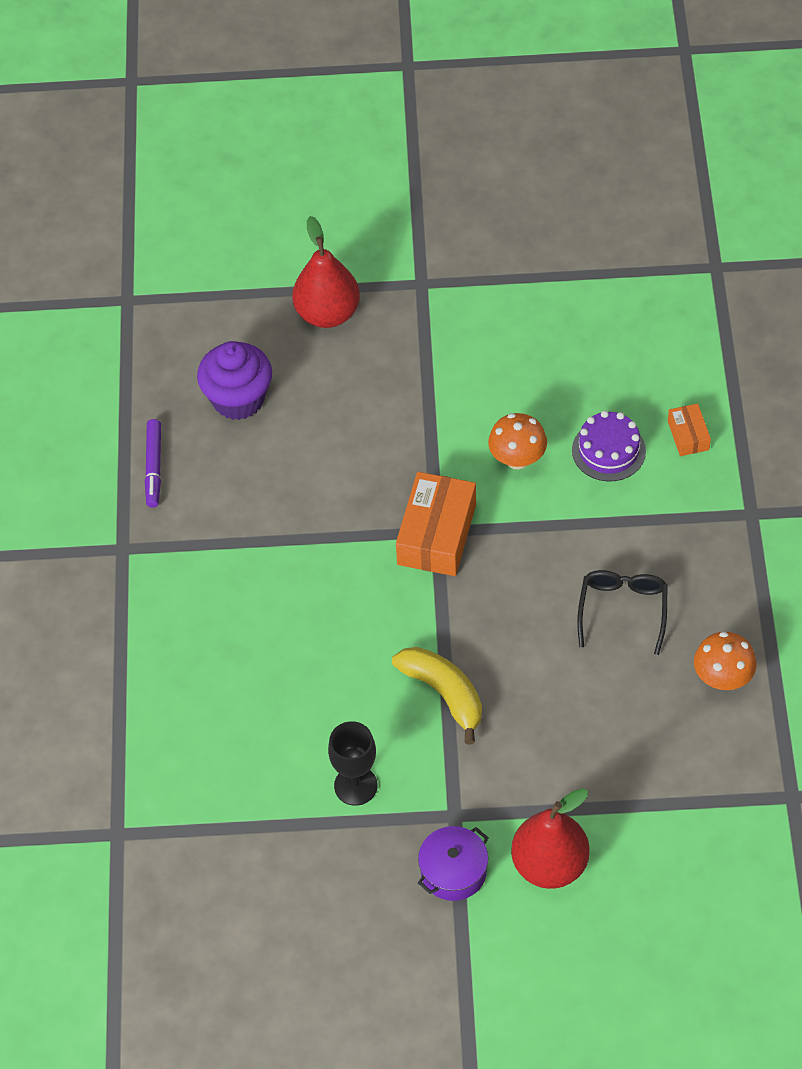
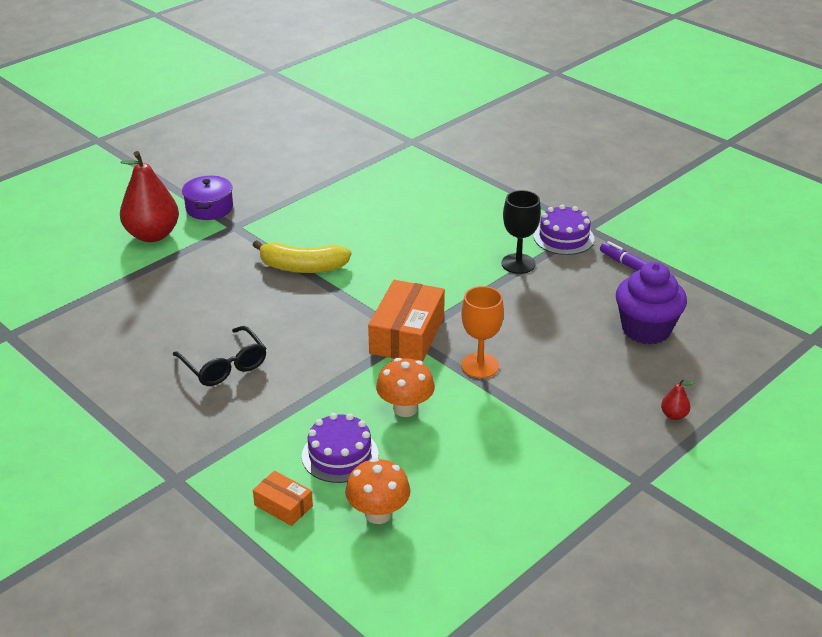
camera: 135 degrees right, 20 degrees down
(161, 552) = (563, 237): none -> purple cake
(327, 313) = (674, 415): red pear -> red pear, size x0.41
(355, 786) = (308, 210): black goblet -> black goblet (518, 264)
(414, 459) = (480, 365): none -> orange goblet
(436, 534) = (407, 335): orange box -> orange box turned 45 degrees clockwise
(722, 678) = (111, 368): orange mushroom -> orange mushroom (378, 513)

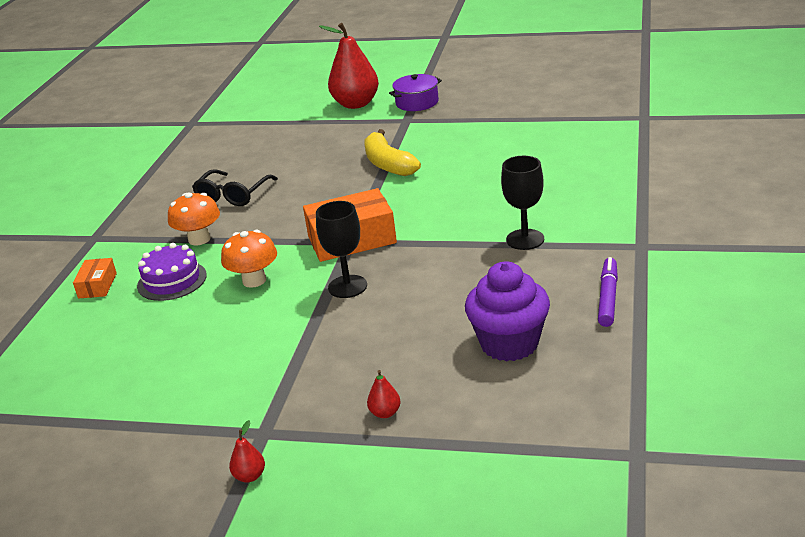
camera: 60 degrees right, 5 degrees down
(378, 513) = (117, 325): orange mushroom -> orange mushroom (199, 239)
(480, 365) = (347, 286): orange goblet -> black goblet
(563, 237) = (603, 241): purple cake -> none
(690, 508) = (250, 476): none -> red pear

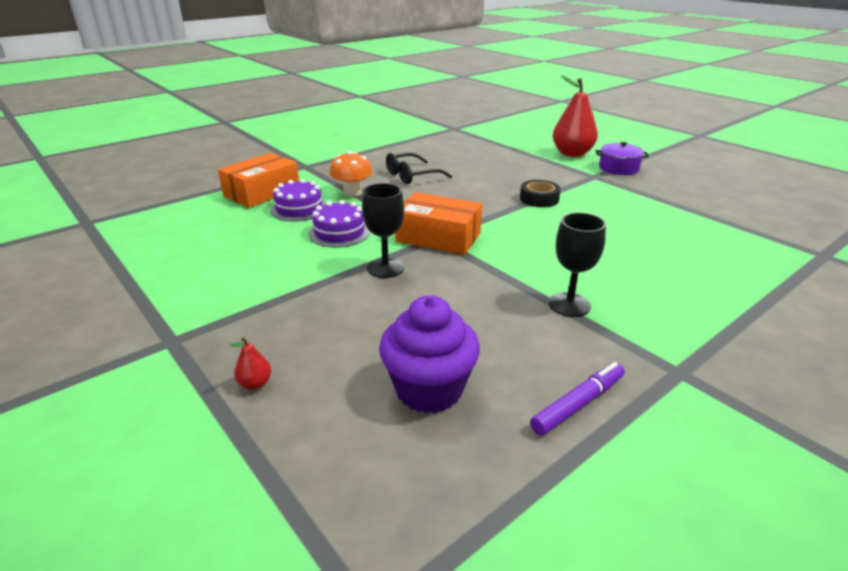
camera: 35 degrees right, 0 degrees up
(97, 285) = (262, 192): orange box -> orange box, size x1.93
(250, 476) = (110, 368): red pear -> none
(254, 280) = (339, 232): orange mushroom -> purple cake
(388, 164) = (539, 199): yellow banana -> black tape

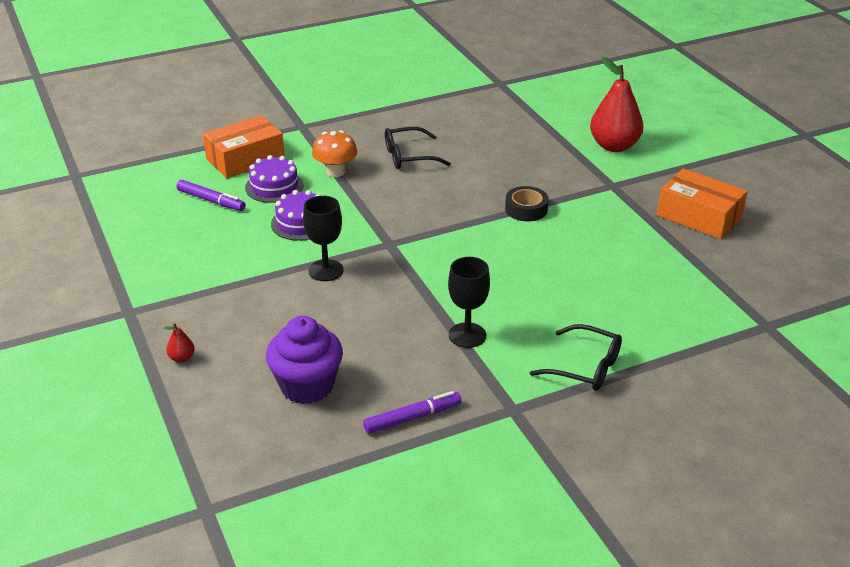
camera: 15 degrees right, 5 degrees up
(239, 226) = (211, 200): none -> purple marker
(438, 237) = (392, 243): orange box -> orange box (699, 216)
(618, 168) = (651, 177): purple pot -> none
(710, 316) = (585, 367): none -> black glasses

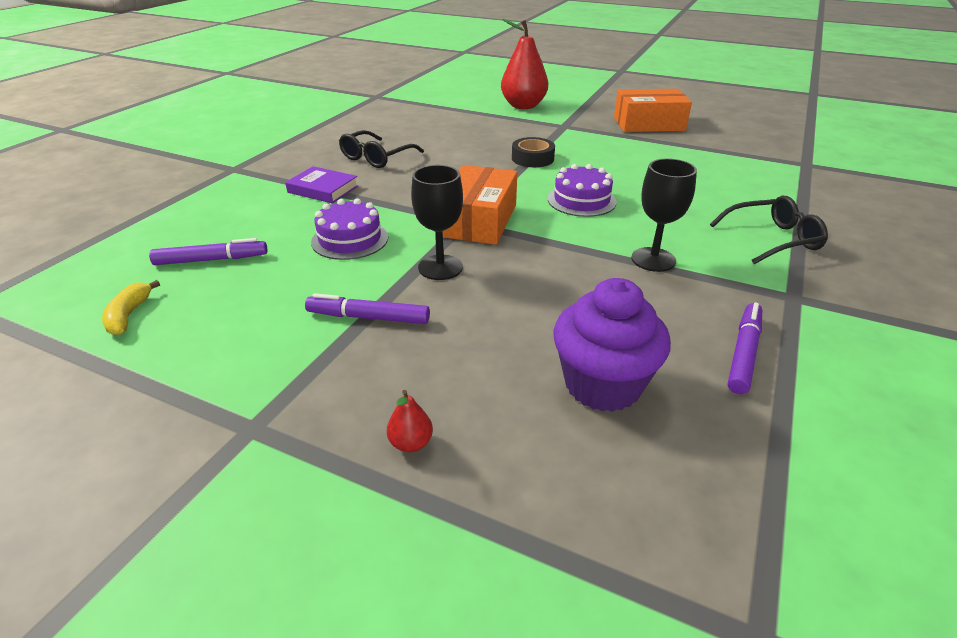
camera: 40 degrees left, 0 degrees up
(138, 219) = (129, 315): none -> yellow banana
(245, 159) = (204, 211): orange box -> orange box (479, 220)
(245, 282) = (368, 317): none -> purple marker
(274, 186) = (273, 222): purple cake -> purple cake (581, 200)
(335, 172) = (323, 189): orange mushroom -> purple book

